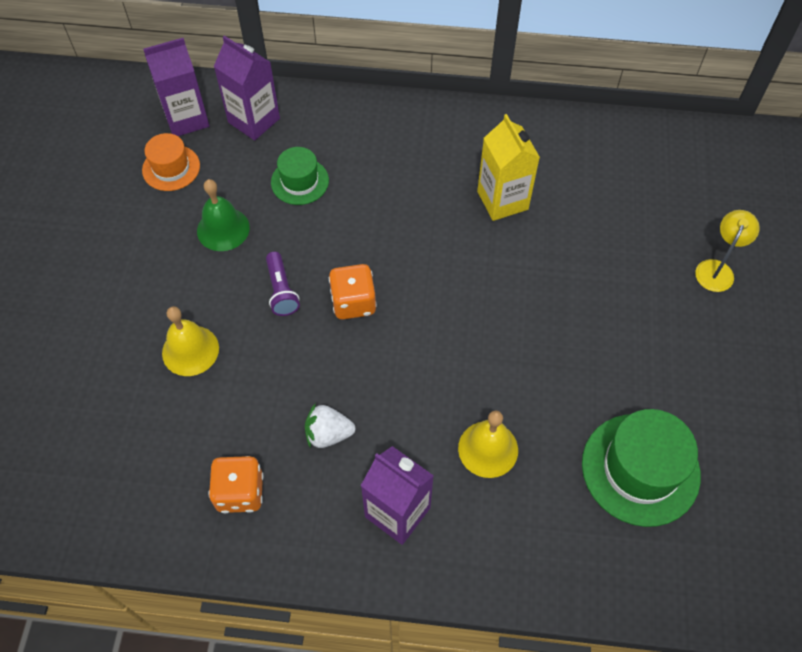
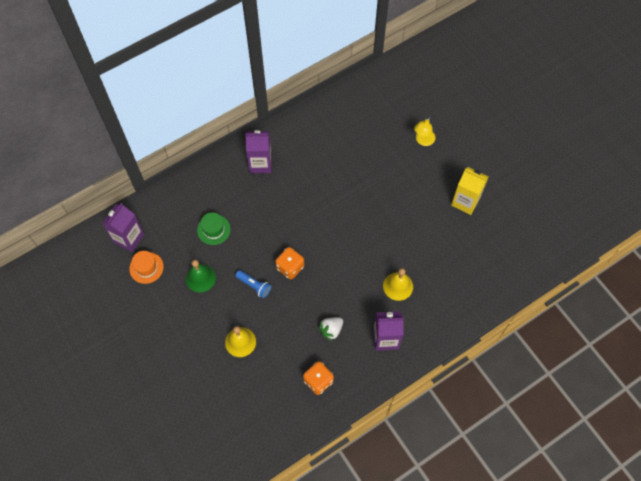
camera: 40 degrees left, 5 degrees up
(254, 120) = (162, 215): purple carton -> purple carton (260, 163)
(281, 291) = (254, 286): purple flashlight -> blue flashlight
(502, 200) = (311, 173): yellow carton -> yellow carton (465, 201)
(640, 469) = (459, 249): green hat -> none
(717, 269) = (423, 141): yellow lamp -> yellow lamp turned 135 degrees counterclockwise

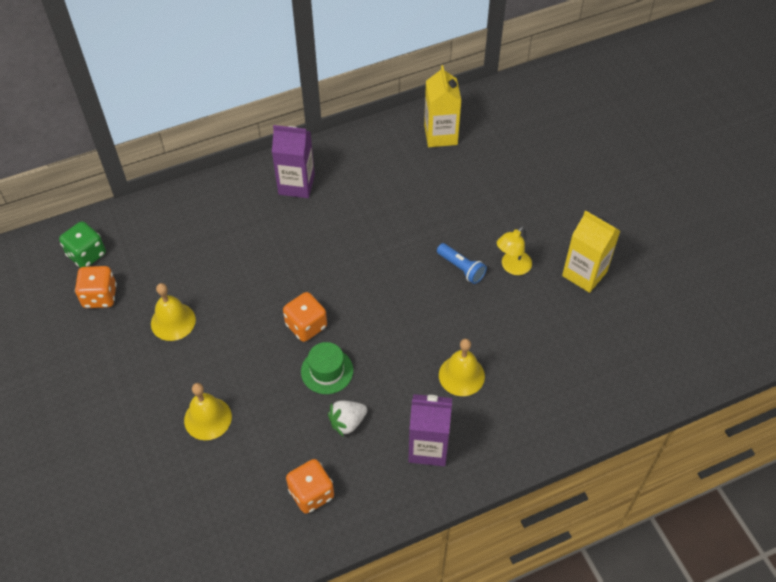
camera: 10 degrees right, 10 degrees down
(129, 238) = (87, 254): purple carton -> green dice
(146, 267) = (100, 296): orange hat -> orange dice
(200, 278) = (173, 321): green bell -> yellow bell
(213, 229) = (209, 260): green hat -> green hat (327, 371)
(254, 286) = (248, 343): blue flashlight -> blue flashlight (461, 268)
(352, 110) = (440, 135): none -> yellow carton
(423, 141) = (535, 186): yellow lamp -> yellow lamp (512, 267)

